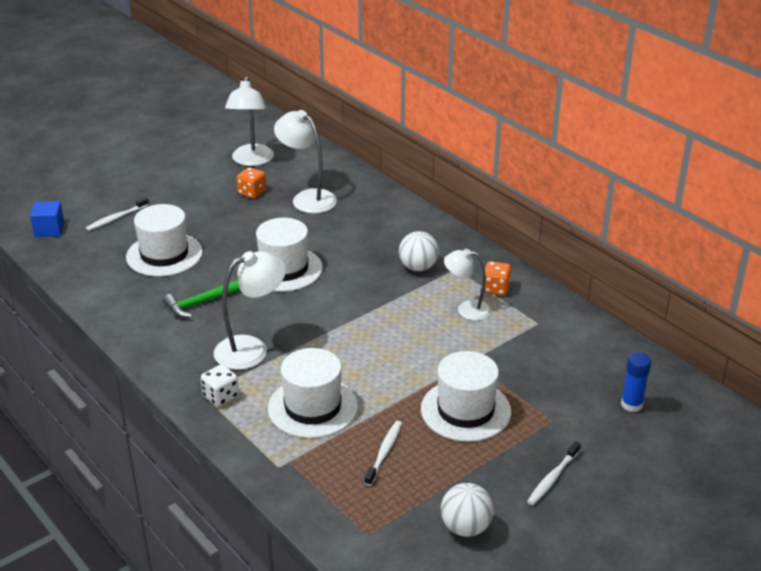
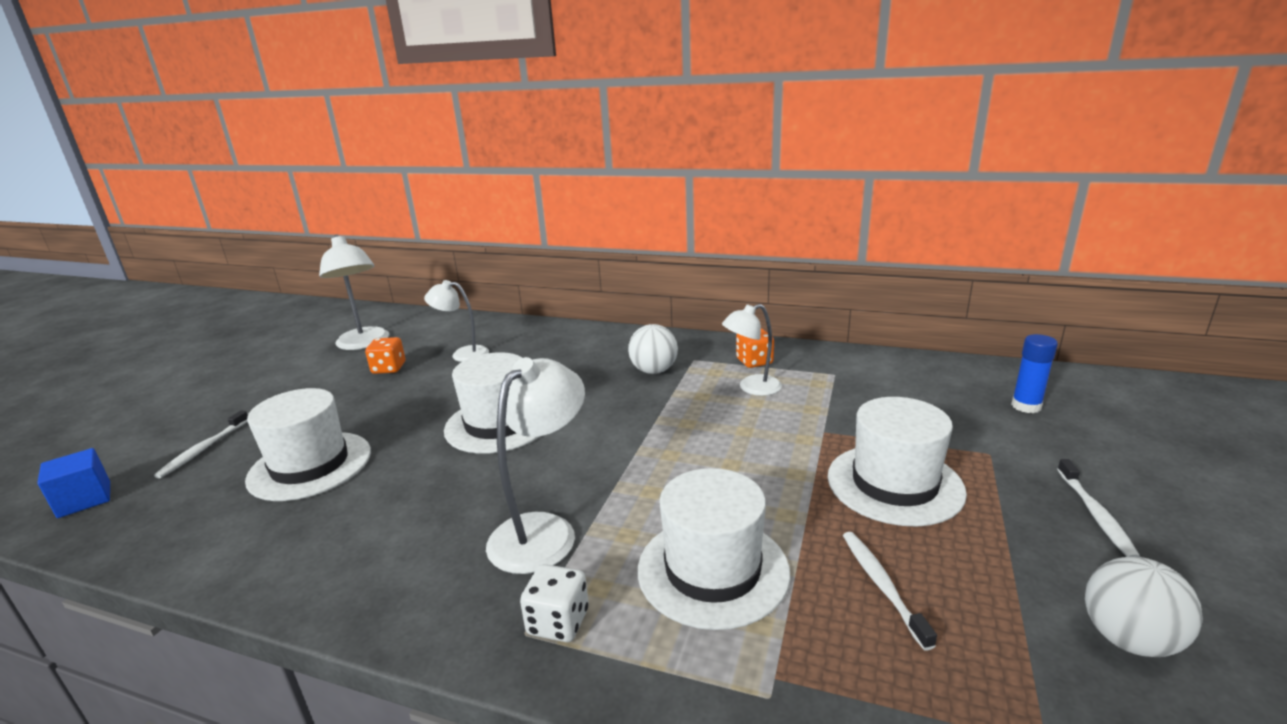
camera: 30 degrees left, 10 degrees down
(202, 303) = (414, 501): green hammer -> none
(307, 198) = (463, 354): white lamp -> white lamp, size x0.66

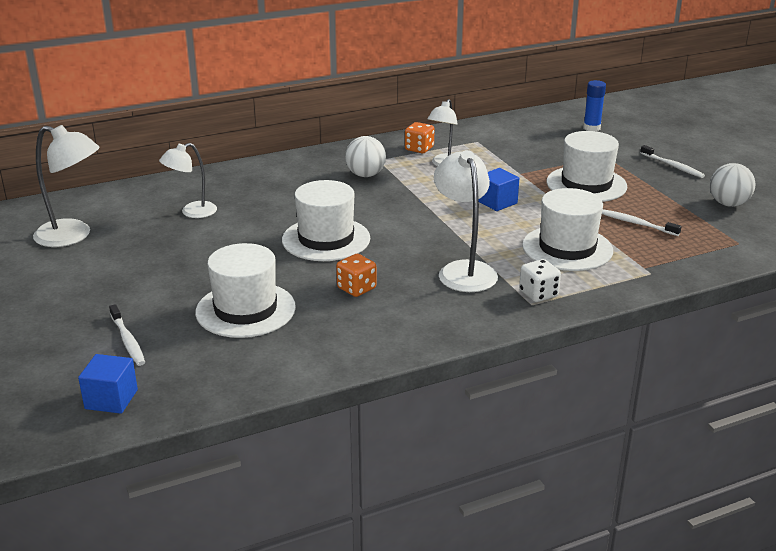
camera: 45 degrees left, 5 degrees up
(389, 368) = (149, 242): orange dice -> orange dice (356, 288)
(733, 458) = (497, 202): none -> blue cube

